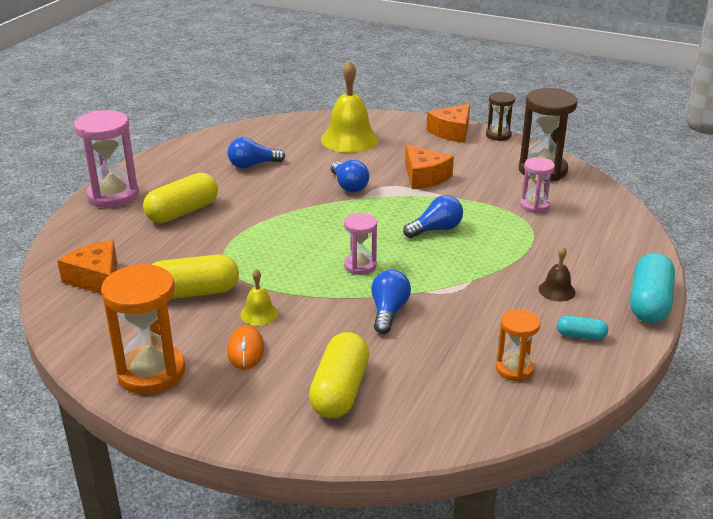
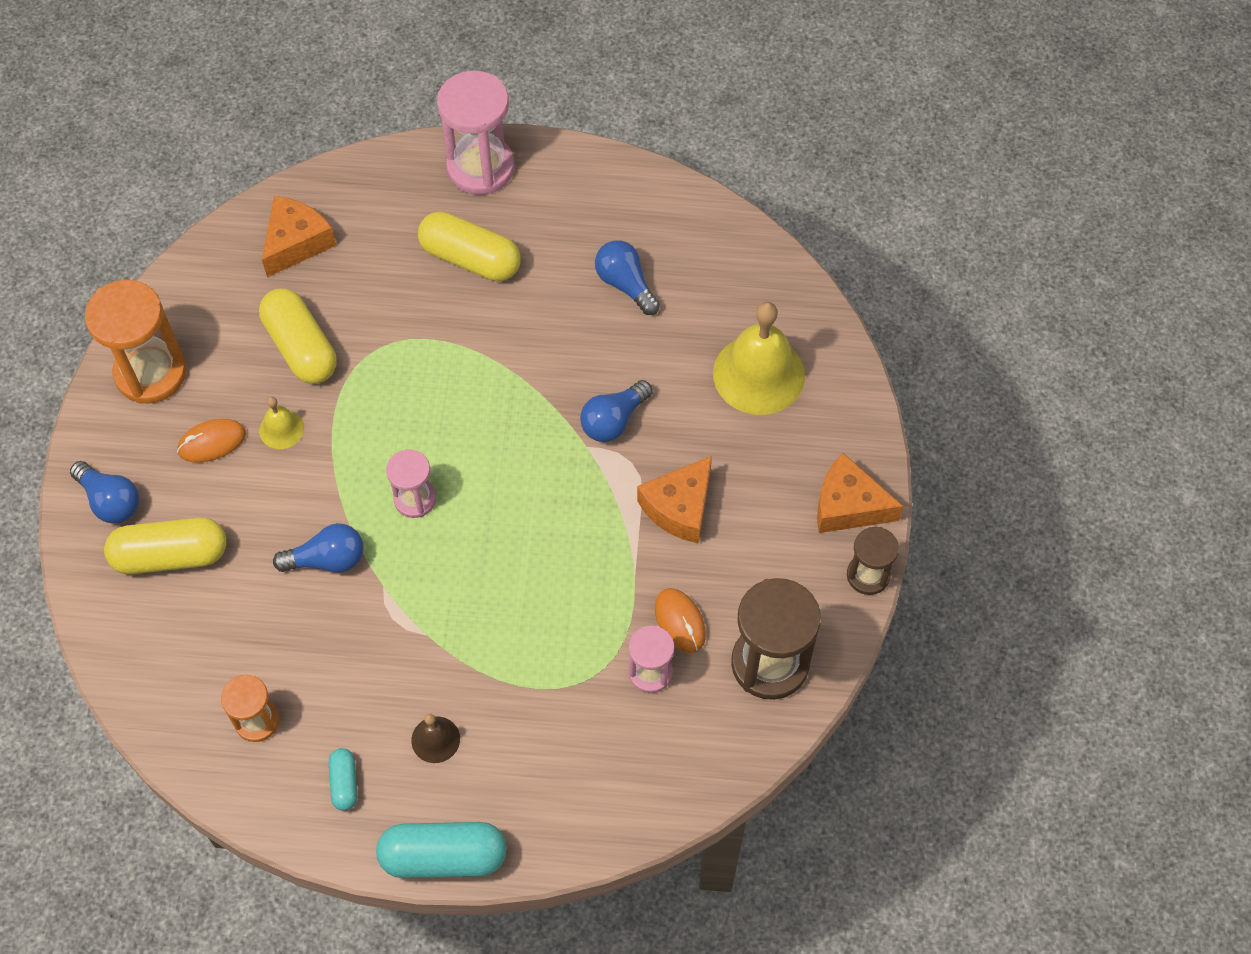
camera: 70 degrees right, 30 degrees up
(436, 229) = (535, 561): blue light bulb -> blue light bulb (110, 501)
(503, 191) = (680, 621): none -> orange mouse

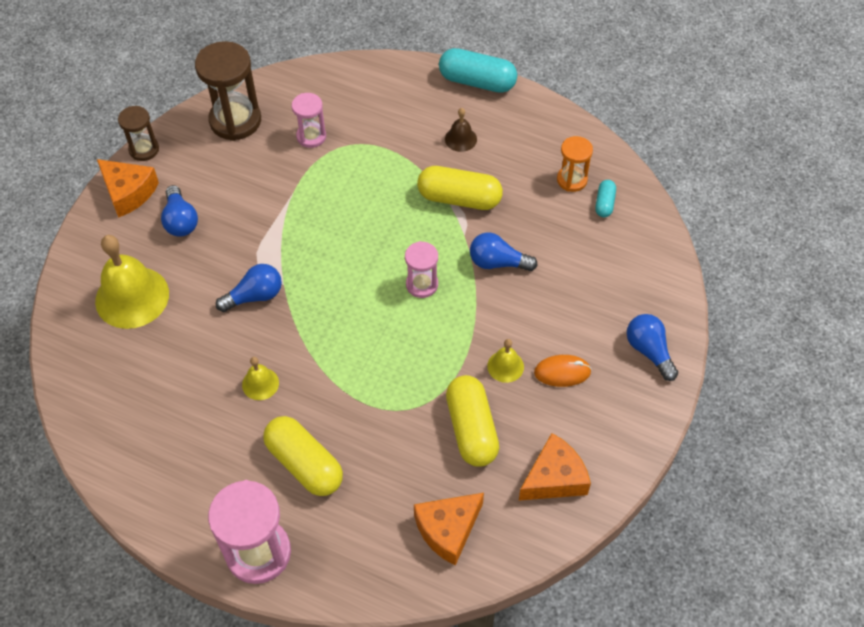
camera: 160 degrees left, 5 degrees down
(151, 373) = (600, 446): orange hourglass -> none
(171, 556) = (610, 298): yellow capsule -> yellow capsule (459, 198)
(344, 783) = (525, 132): turquoise capsule -> turquoise capsule (604, 203)
(557, 324) = (260, 383): none -> yellow bell
(625, 284) = (190, 399): blue light bulb -> blue light bulb (180, 221)
(679, 507) = (240, 224): orange cheese -> orange cheese (554, 478)
(680, 621) = (278, 158): orange mouse -> none

